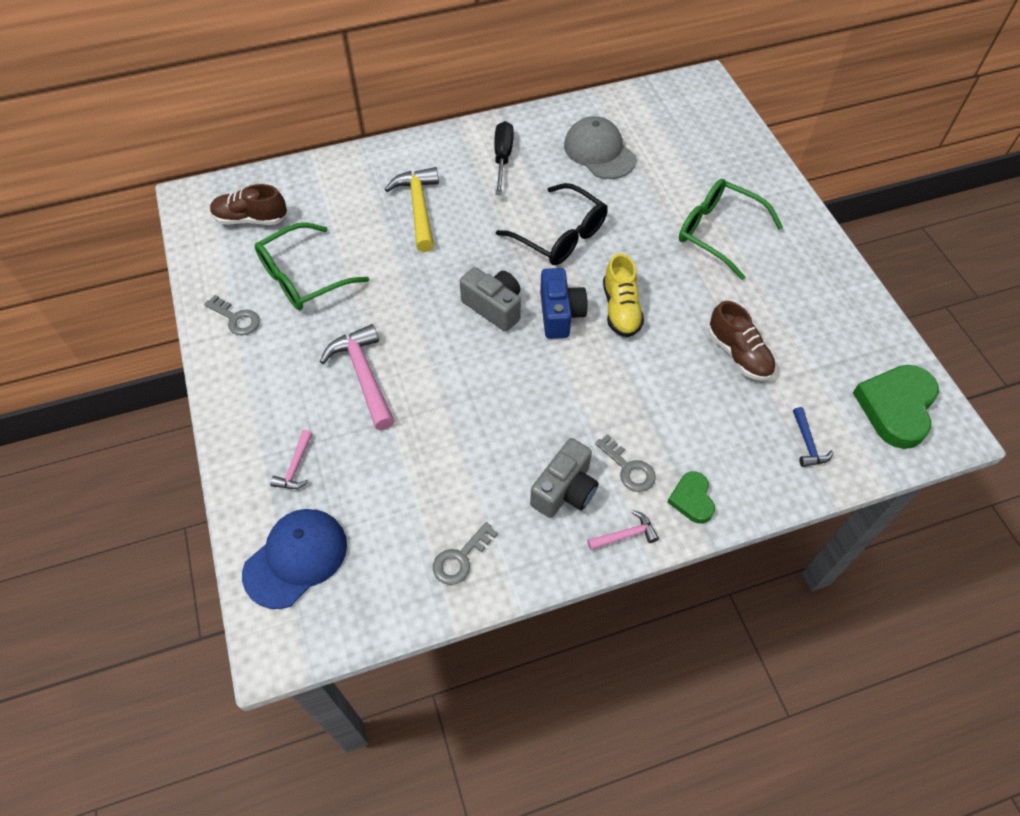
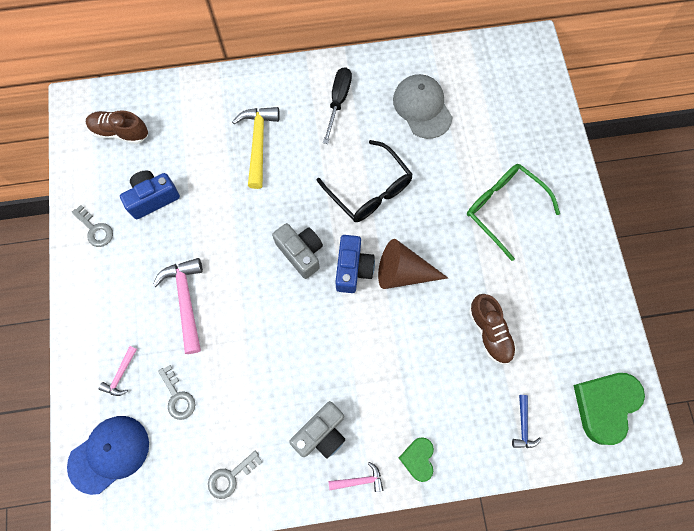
camera: 10 degrees right, 15 degrees up
(303, 278) = (153, 198): green glasses -> blue camera
(620, 309) = (403, 272): yellow shoe -> brown cone
(628, 468) = (375, 422): grey key -> grey key (177, 397)

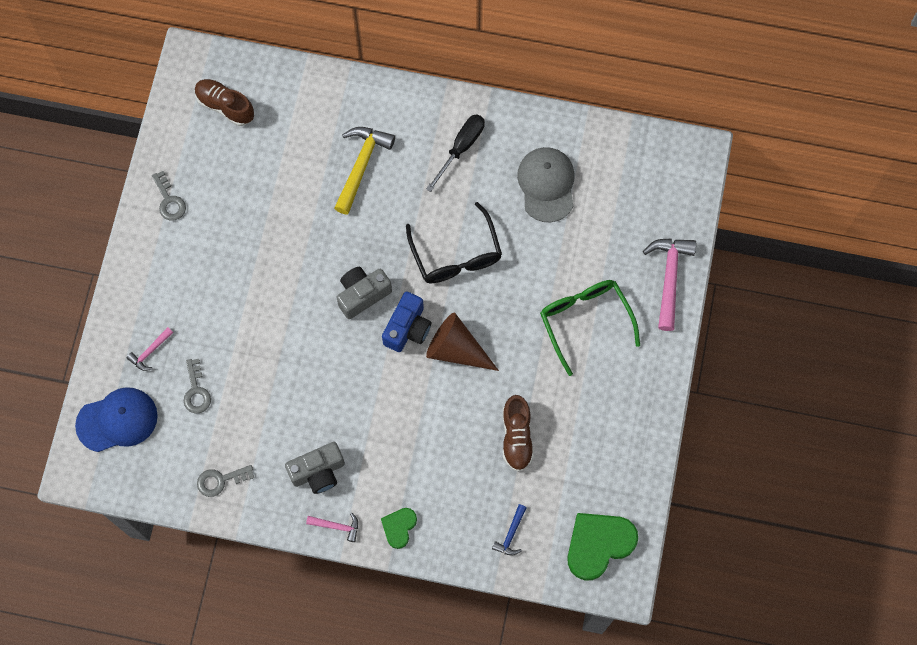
camera: 20 degrees right, 0 degrees up
(153, 198) = (236, 188): blue camera -> none
(186, 301) = (234, 302): pink hammer -> pink hammer (669, 278)
(301, 253) = (362, 294): grey camera -> grey camera turned 105 degrees counterclockwise

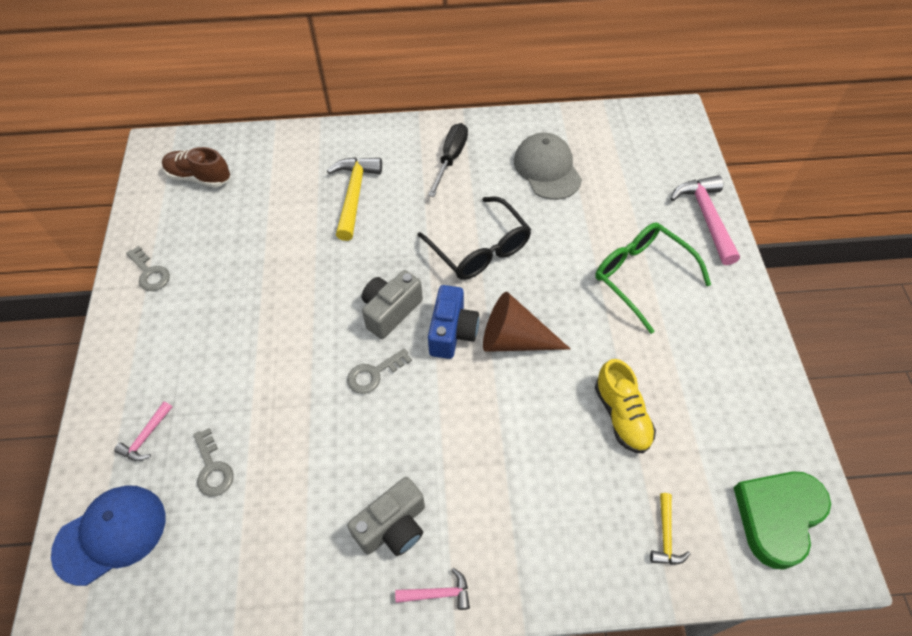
camera: 15 degrees left, 15 degrees down
(220, 480) = (265, 576): grey key -> grey key (374, 374)
(399, 527) = (520, 570): green heart -> none
(511, 534) = (666, 536): blue hammer -> yellow hammer
(516, 437) = (621, 415): brown shoe -> yellow shoe

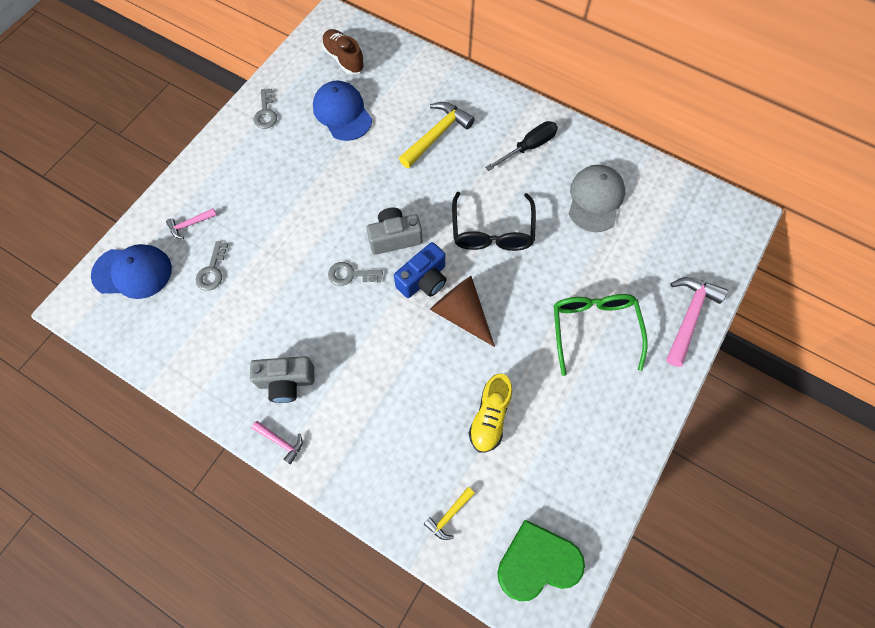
camera: 35 degrees right, 10 degrees up
(238, 227) = (342, 113): none -> blue cap

